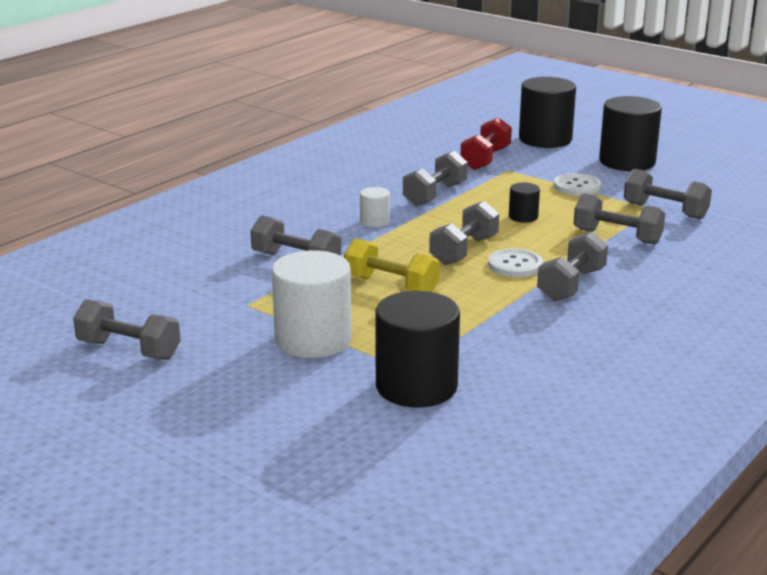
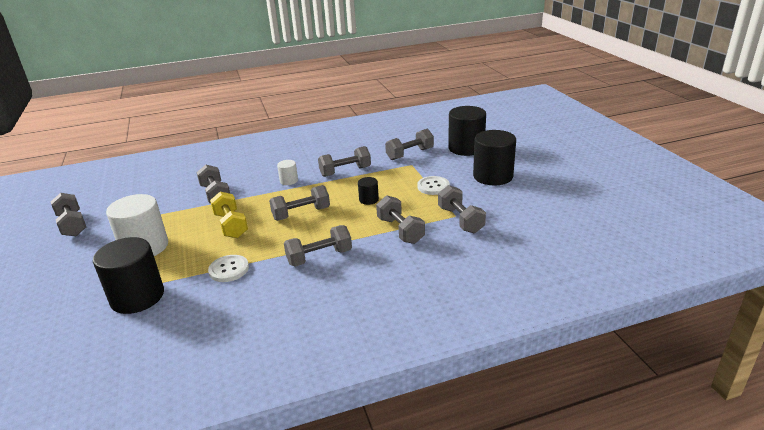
camera: 35 degrees right, 5 degrees up
(485, 159) = (410, 154): red dumbbell -> grey dumbbell
(515, 265) = (311, 232): white button -> white button (229, 269)

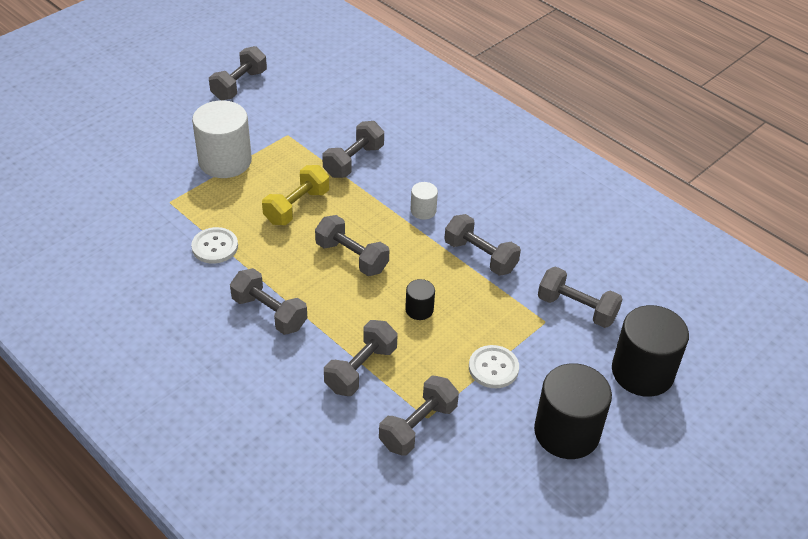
camera: 60 degrees right, 15 degrees up
(137, 297) = (145, 202): black cylinder -> none

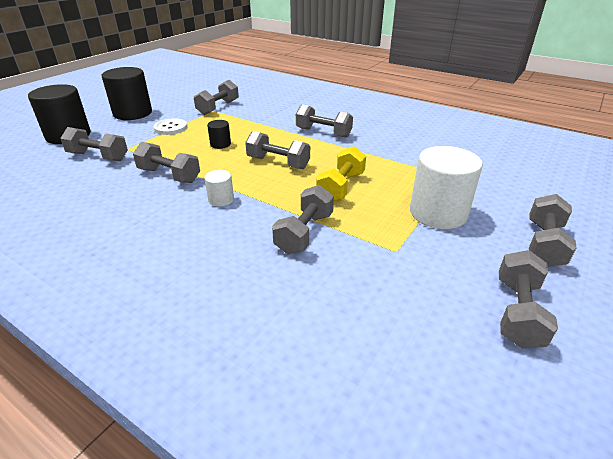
camera: 170 degrees right, 10 degrees down
(215, 247) = (387, 156): white button -> none
(361, 369) = (255, 120): grey dumbbell -> grey dumbbell (544, 244)

